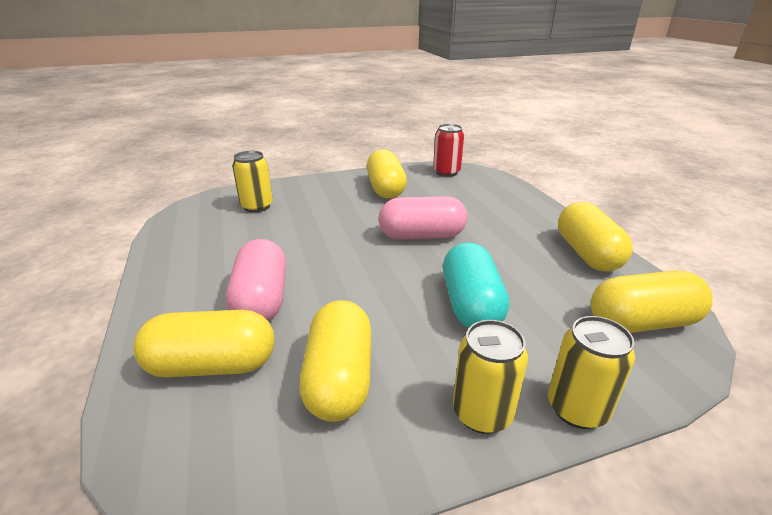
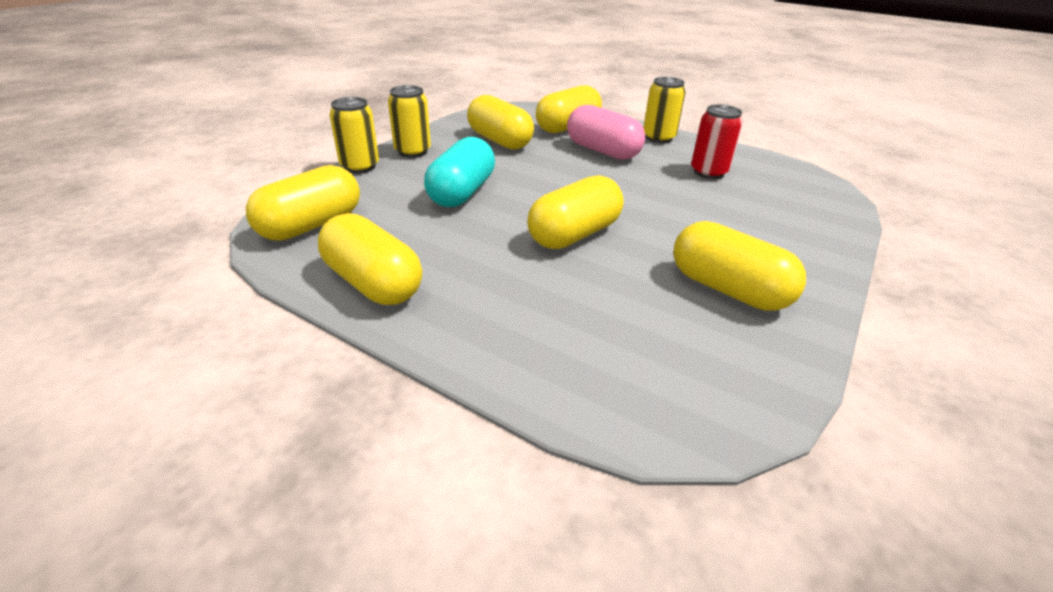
camera: 140 degrees right, 5 degrees up
(257, 206) = (778, 203): yellow can -> yellow can (658, 138)
(422, 236) = (574, 234): pink capsule -> yellow capsule
(446, 172) = (725, 388): red can -> red can (708, 172)
(471, 304) = (462, 193): turquoise capsule -> turquoise capsule turned 60 degrees clockwise

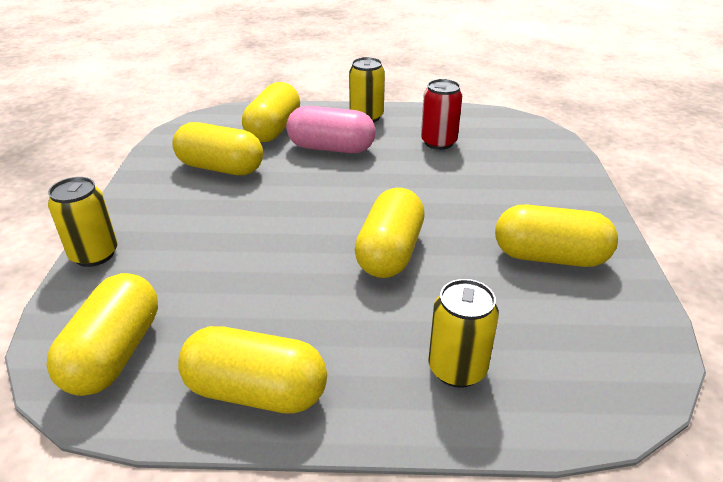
camera: 30 degrees left, 0 degrees up
(412, 151) = (138, 213): yellow can -> yellow can (457, 369)
(462, 193) = (242, 246): turquoise capsule -> none

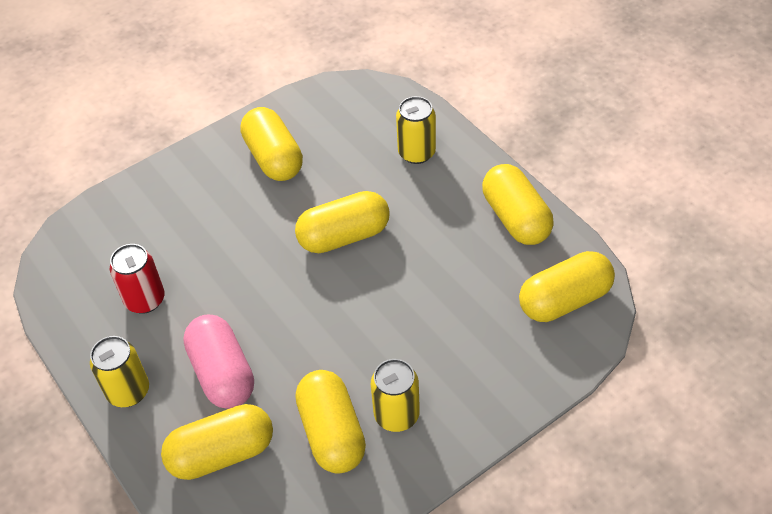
camera: 125 degrees left, 15 degrees up
(94, 254) = (516, 403): yellow can -> yellow can (396, 415)

